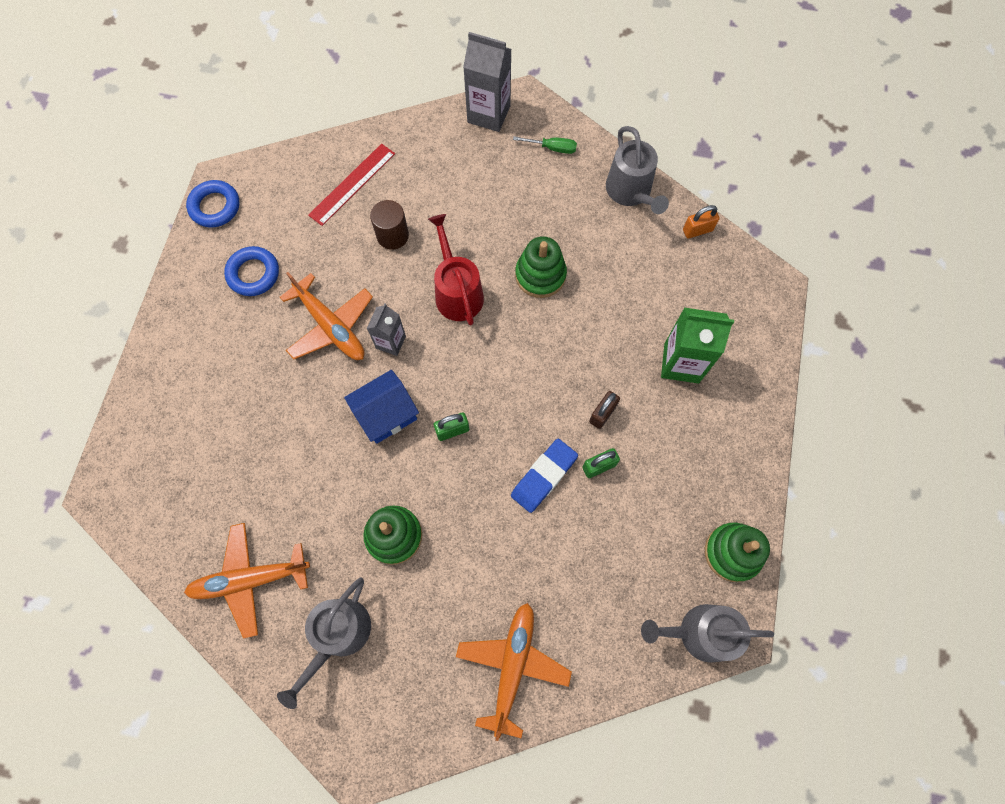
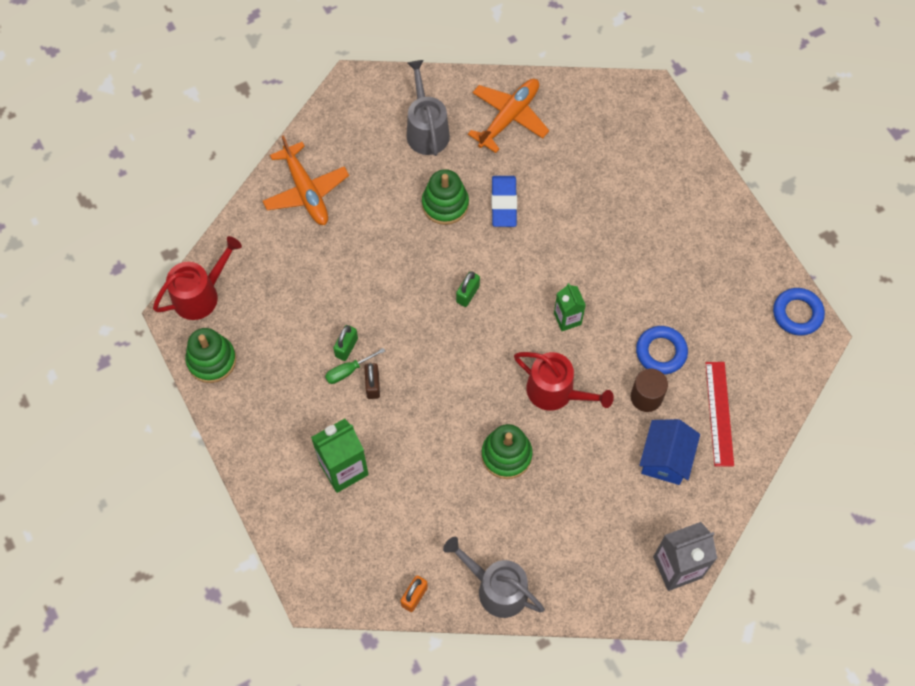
camera: 140 degrees right, 5 degrees down
(253, 274) = (713, 289): blue ring -> blue ring (661, 352)
(330, 325) = (620, 297): orange plane -> none
(386, 414) = (522, 270): blue house -> blue house (665, 459)
(391, 342) = (567, 319): grey carton -> green carton
(544, 476) = (379, 312): blue eraser -> blue eraser (503, 203)
(552, 148) = (596, 577): green screwdriver -> green screwdriver (348, 371)
(699, 633) = (200, 295): grey watering can -> red watering can

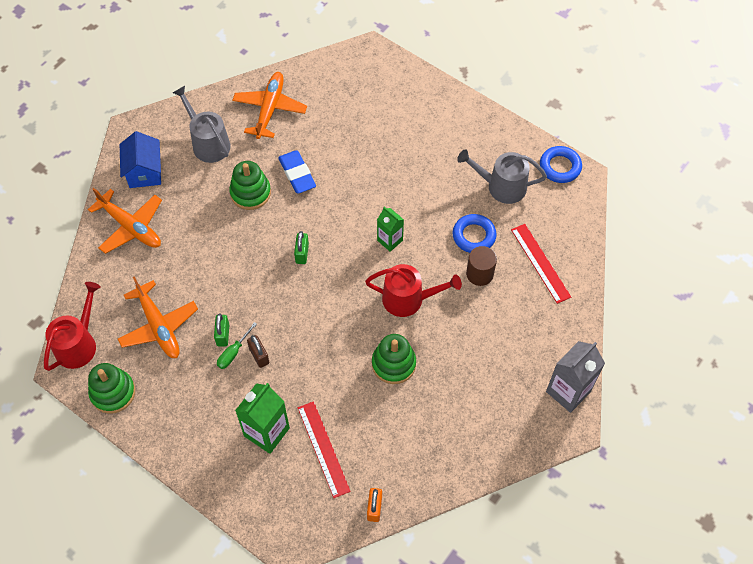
camera: 25 degrees left, 5 degrees down
(287, 310) = (158, 326): none -> orange plane
(392, 512) = (323, 449): none -> red ruler
(497, 589) = (437, 471): grey watering can -> grey watering can (501, 186)
(665, 459) = (517, 314): blue house -> blue house (145, 172)

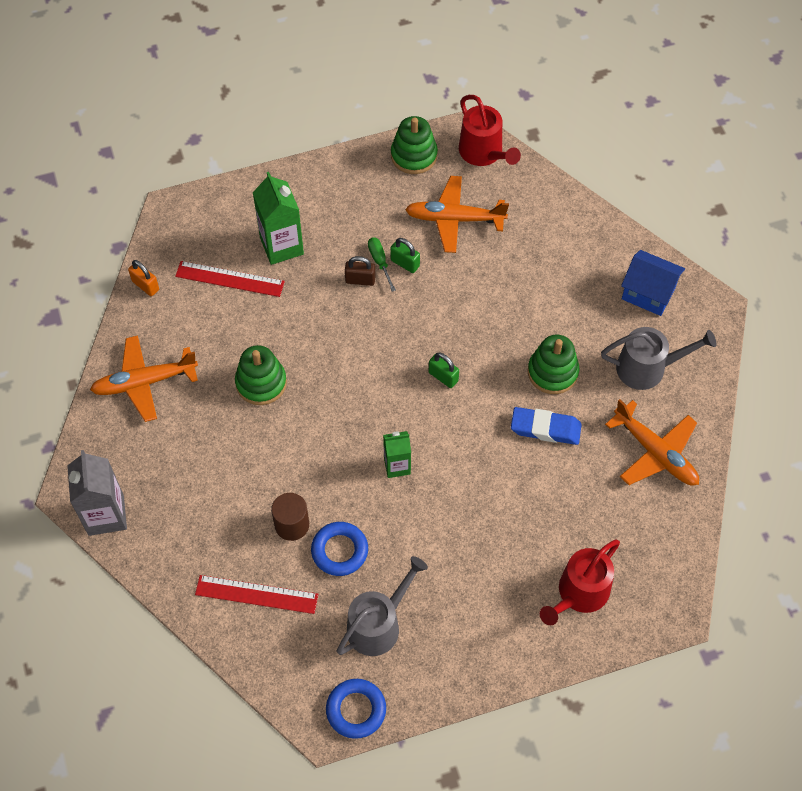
camera: 125 degrees right, 0 degrees up
(130, 227) = (586, 249): orange plane -> orange plane (145, 382)
(408, 299) = (317, 439): red watering can -> red watering can (579, 593)

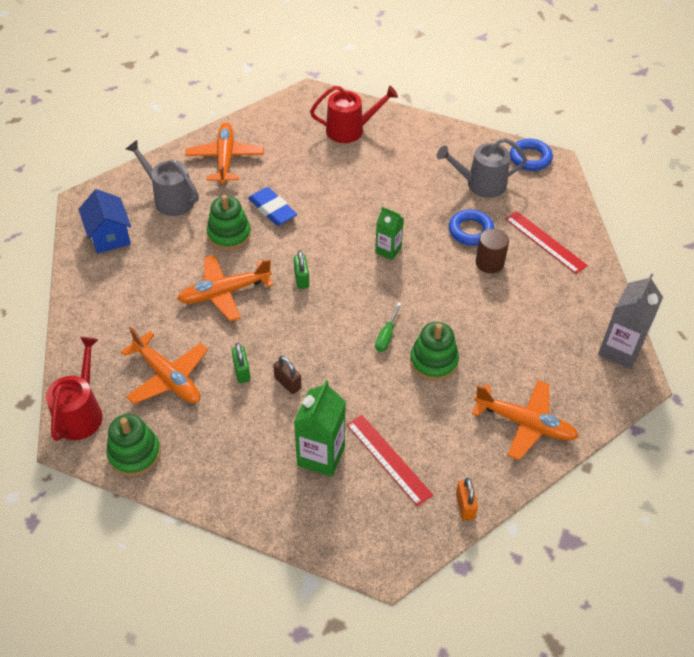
camera: 140 degrees left, 10 degrees down
(380, 262) = (259, 386): green screwdriver -> green screwdriver (386, 336)
(492, 316) = (225, 292): none -> orange plane

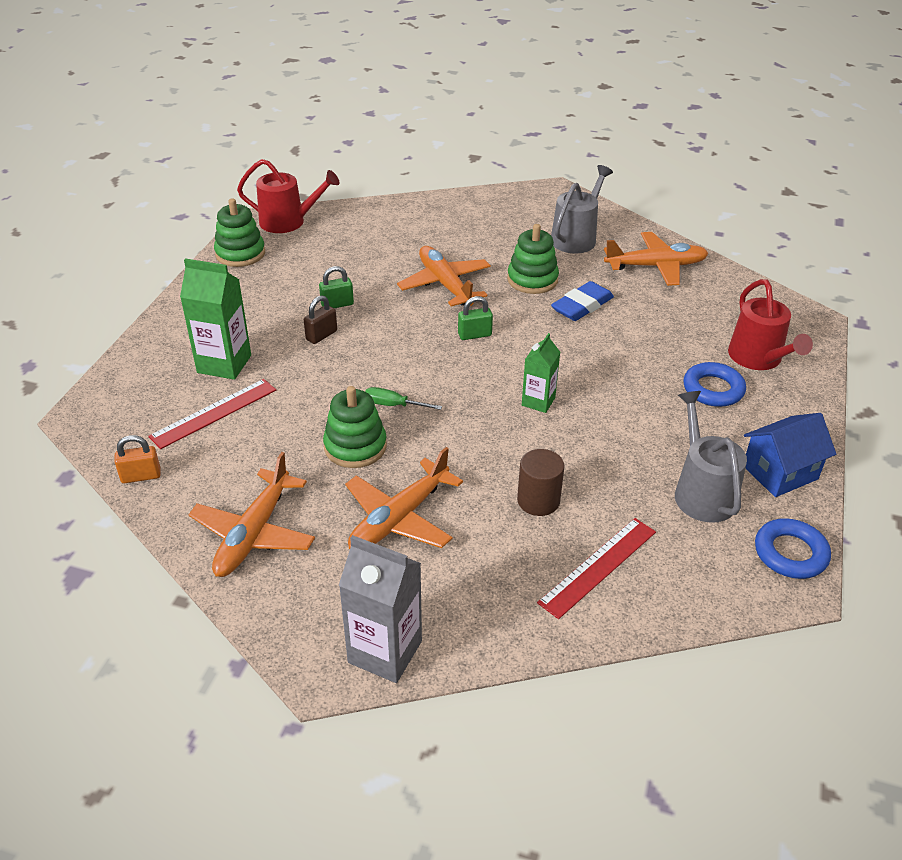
camera: 85 degrees right, 10 degrees down
(109, 236) = (510, 209): blue house -> blue house (780, 472)
(167, 377) = (329, 261): orange plane -> orange plane (400, 518)
(470, 231) = (597, 480): blue ring -> blue ring (713, 389)

